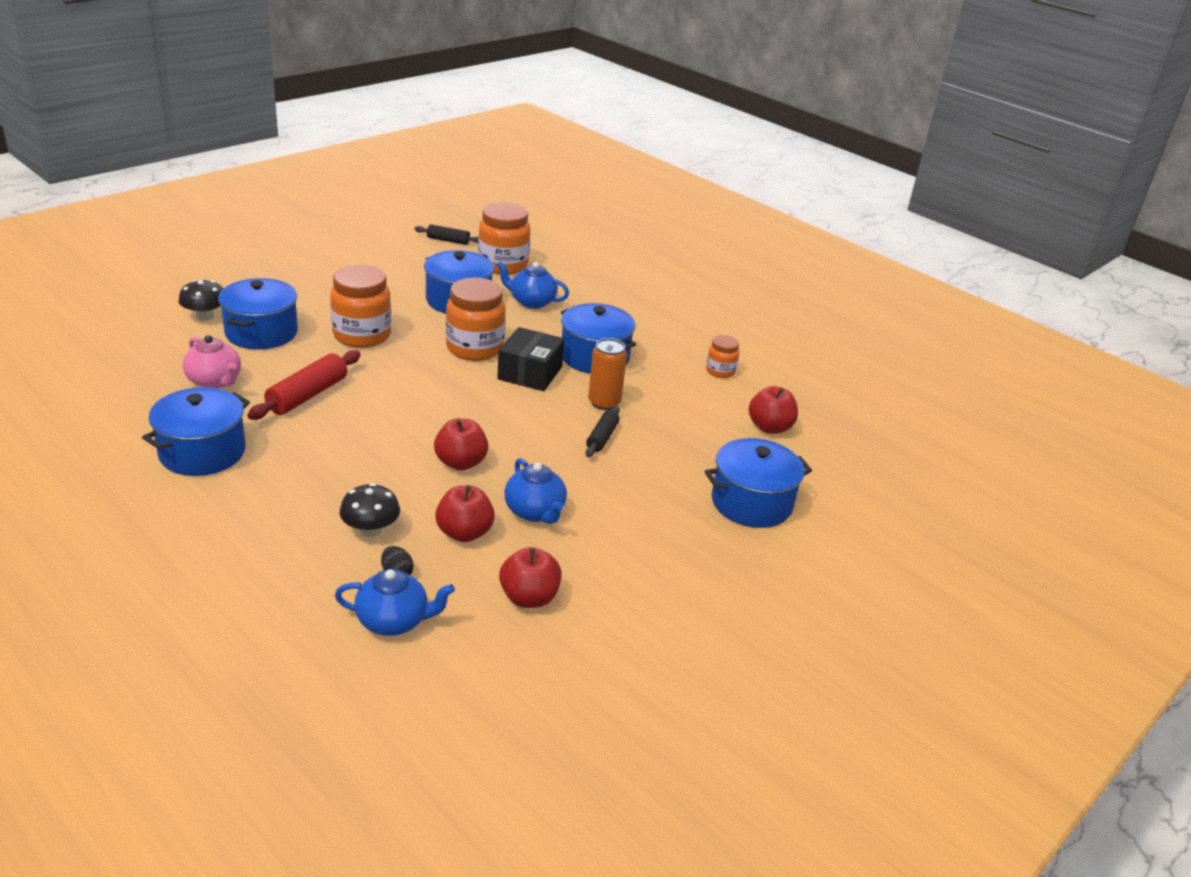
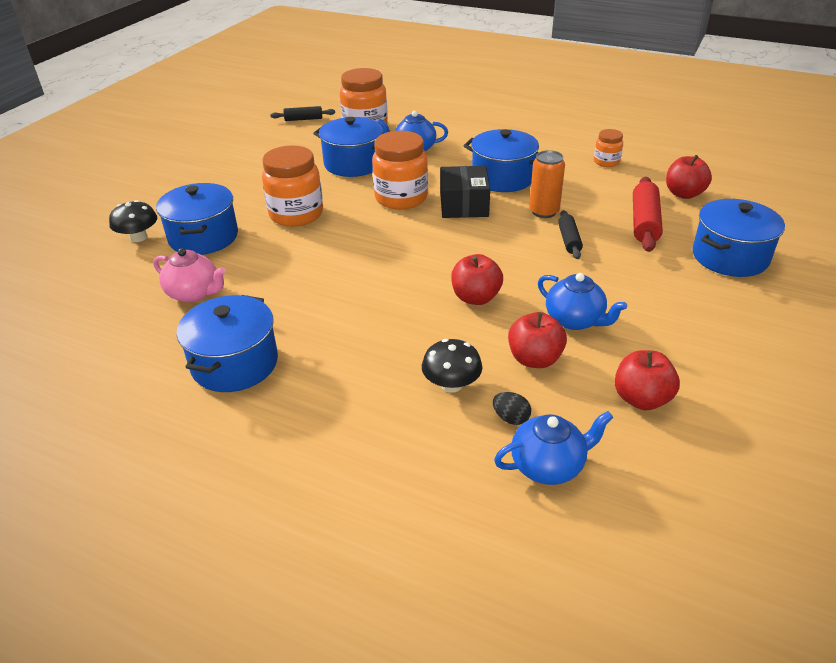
camera: 15 degrees left, 5 degrees up
(307, 395) = (291, 280): red rolling pin -> red rolling pin (644, 223)

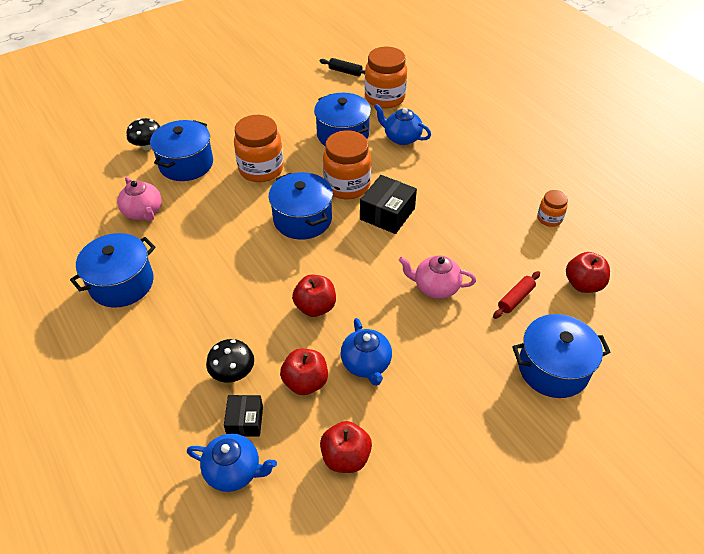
camera: 30 degrees right, 10 degrees up
(503, 178) = (444, 199): blue pot -> blue pot (302, 219)
(511, 418) = (245, 421): black egg -> black box
(544, 212) = (443, 249): orange can -> none
(569, 240) = (435, 287): black rolling pin -> pink teapot
(644, 223) = (515, 299): red rolling pin -> red rolling pin, size x0.61

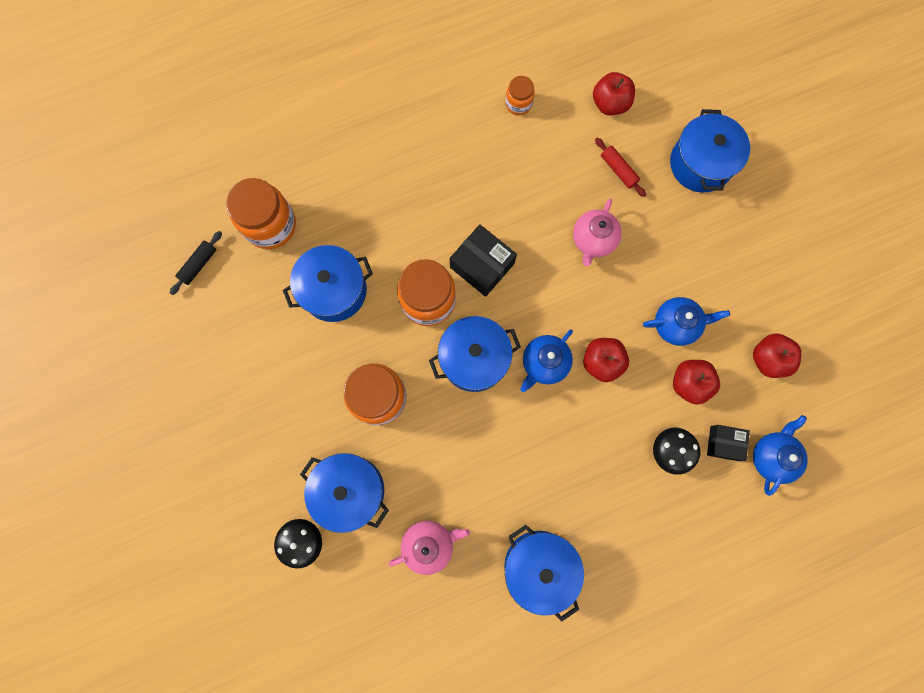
camera: 80 degrees left, 30 degrees up
(401, 138) = (355, 222): blue teapot -> blue teapot (544, 363)

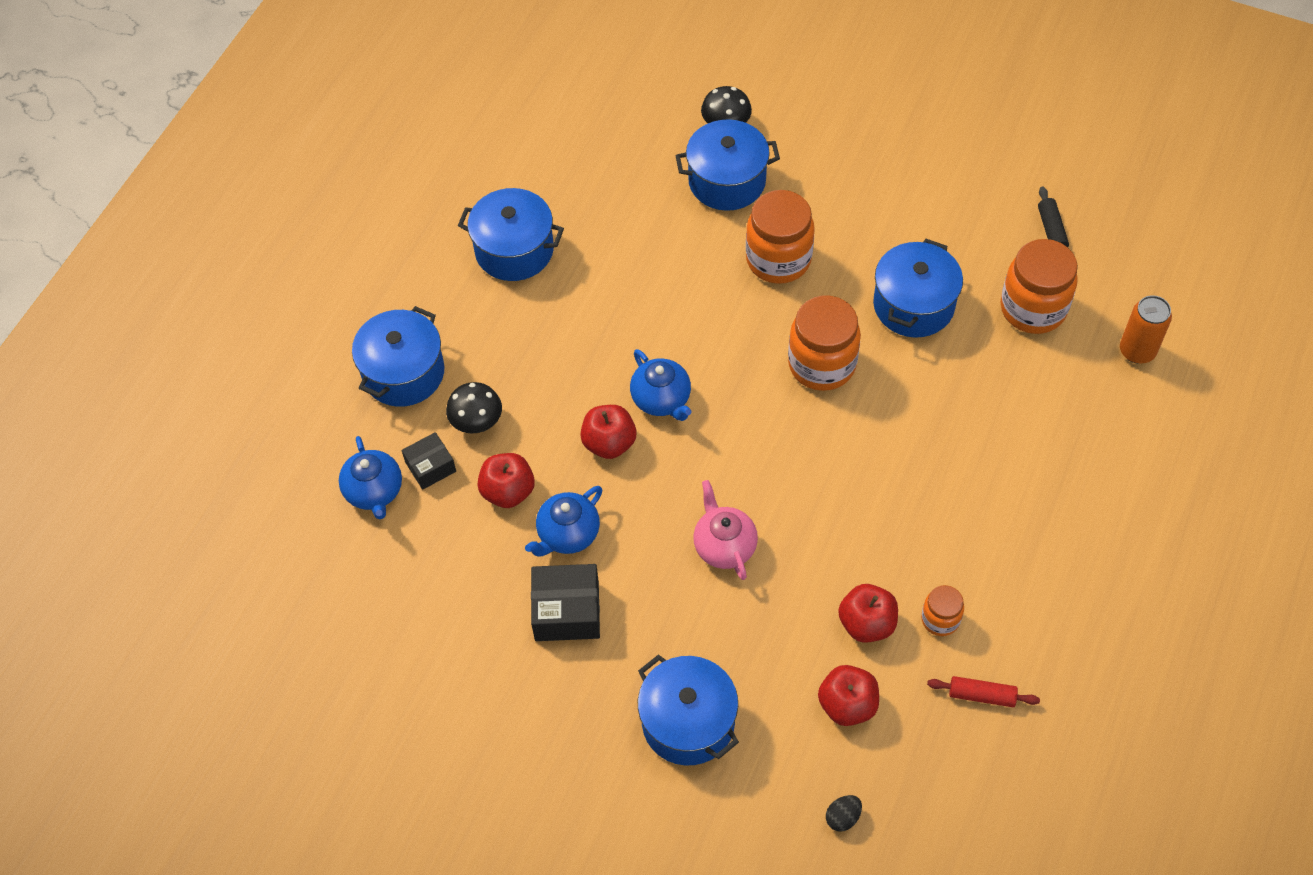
camera: 140 degrees right, 20 degrees down
(247, 149) = (1137, 351): none -> orange can
(429, 544) = (622, 196): pink teapot -> none
(474, 358) = (729, 352): blue pot -> blue pot (403, 373)
(482, 265) = (806, 434): black box -> black box (567, 611)
(544, 363) = (662, 399): blue teapot -> blue teapot turned 150 degrees clockwise
(618, 170) = (767, 639): red rolling pin -> red rolling pin (981, 695)
(664, 57) = (842, 817): none -> black egg
(768, 359) = (447, 576): red apple -> red apple (866, 624)

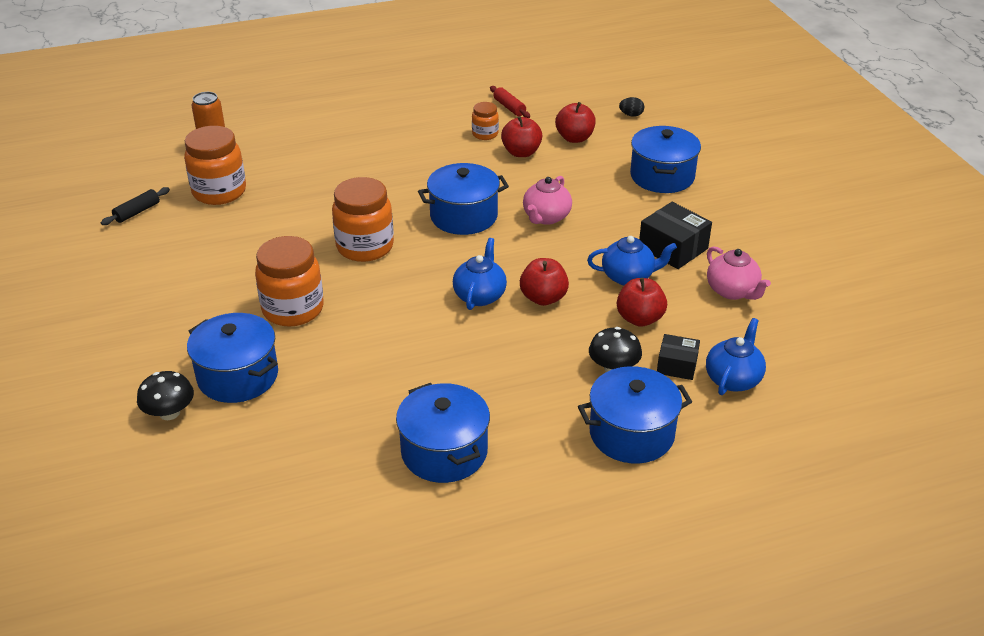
camera: 135 degrees left, 20 degrees down
(461, 599) = (732, 291): none -> pink teapot
(913, 305) = (269, 235): blue pot -> blue pot (464, 216)

